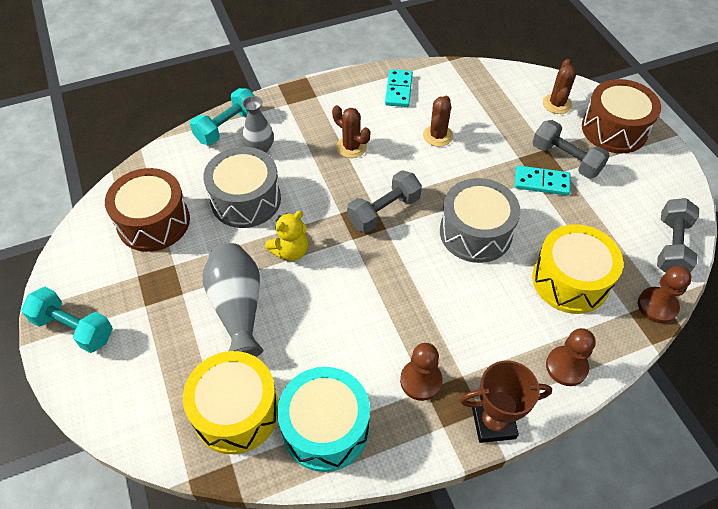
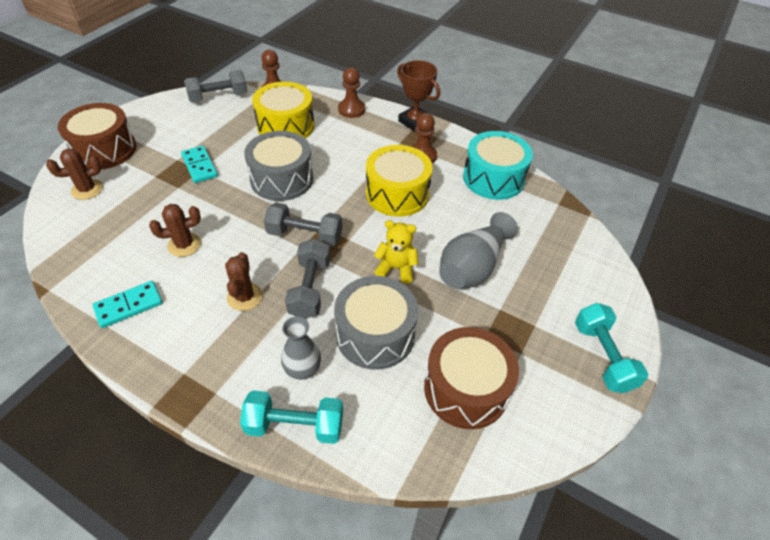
camera: 130 degrees left, 5 degrees down
(236, 411) = (533, 220): yellow drum -> yellow drum (397, 194)
(566, 159) = (162, 162): grey dumbbell -> grey dumbbell (310, 288)

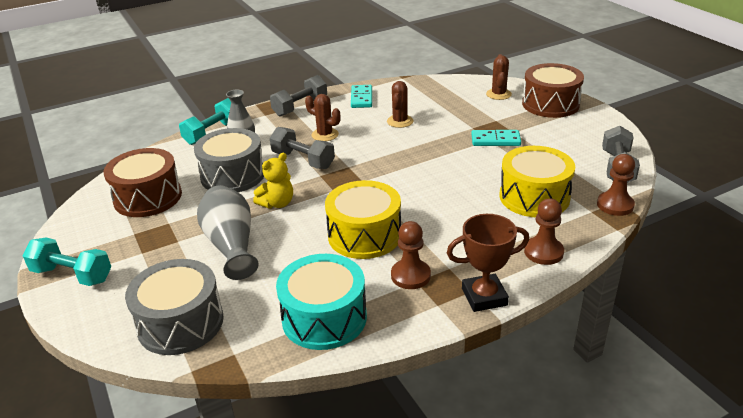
camera: 125 degrees right, 15 degrees down
(282, 179) = (444, 176): grey drum -> grey drum (180, 323)
(305, 235) = (359, 171): grey dumbbell -> grey dumbbell (300, 107)

